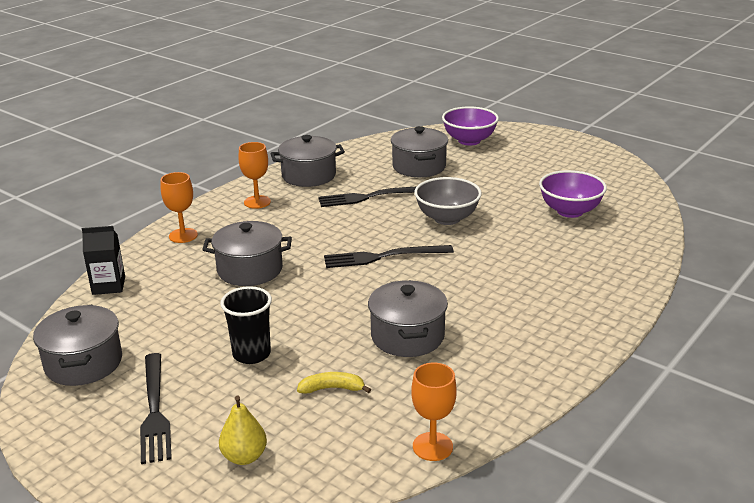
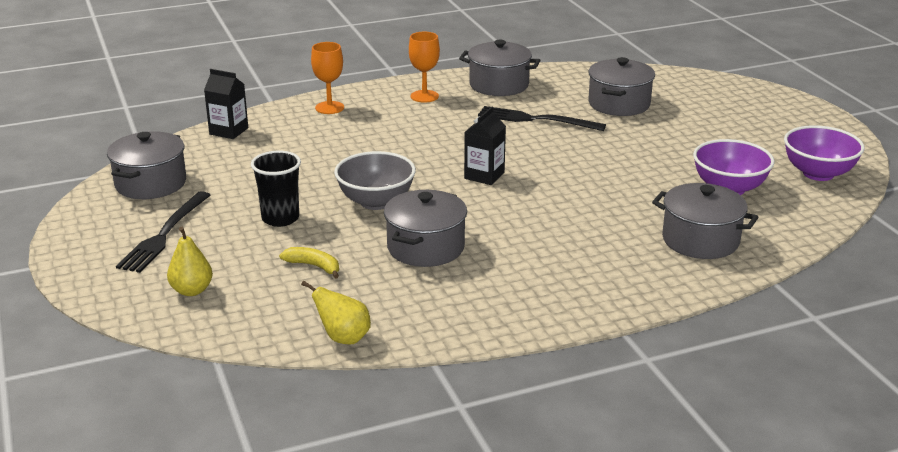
camera: 30 degrees right, 0 degrees up
(250, 270) = (353, 152): grey pot -> grey pot (700, 240)
(383, 257) = (484, 175): black fork -> black carton
(432, 446) = (343, 338): orange goblet -> yellow pear
(447, 218) = (588, 159): grey bowl -> grey bowl (376, 202)
(469, 141) = (705, 92): purple bowl -> purple bowl (818, 173)

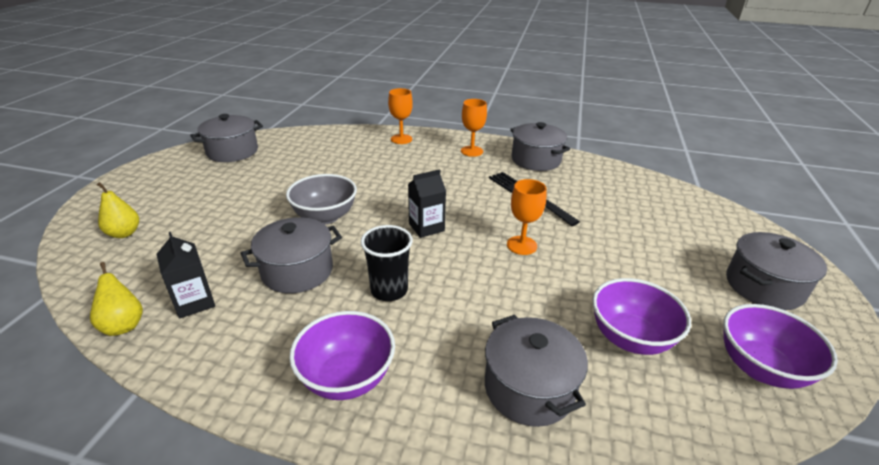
camera: 35 degrees right, 5 degrees up
(164, 234) = (182, 187): black fork -> none
(229, 131) = (323, 134): black carton -> black carton (194, 302)
(280, 218) = (253, 204): black cup -> black cup (389, 290)
(314, 266) = (210, 250): yellow banana -> none
(577, 287) = (347, 378): none -> purple bowl
(582, 160) = (521, 245): none -> orange goblet
(619, 104) = (615, 207): grey pot -> grey pot (763, 286)

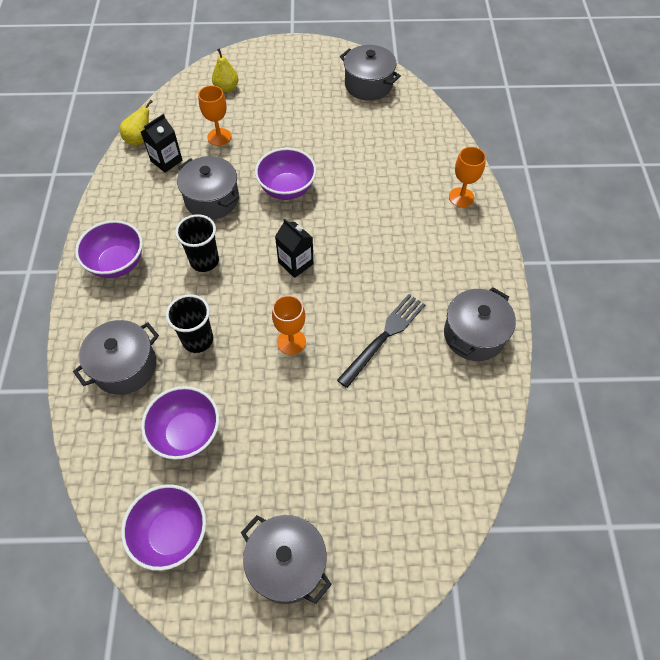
camera: 75 degrees right, 25 degrees up
(325, 217) = (287, 189): grey bowl -> purple bowl
(472, 151) = (465, 267): orange goblet -> orange goblet (219, 137)
(503, 311) = (198, 340): none -> black cup

